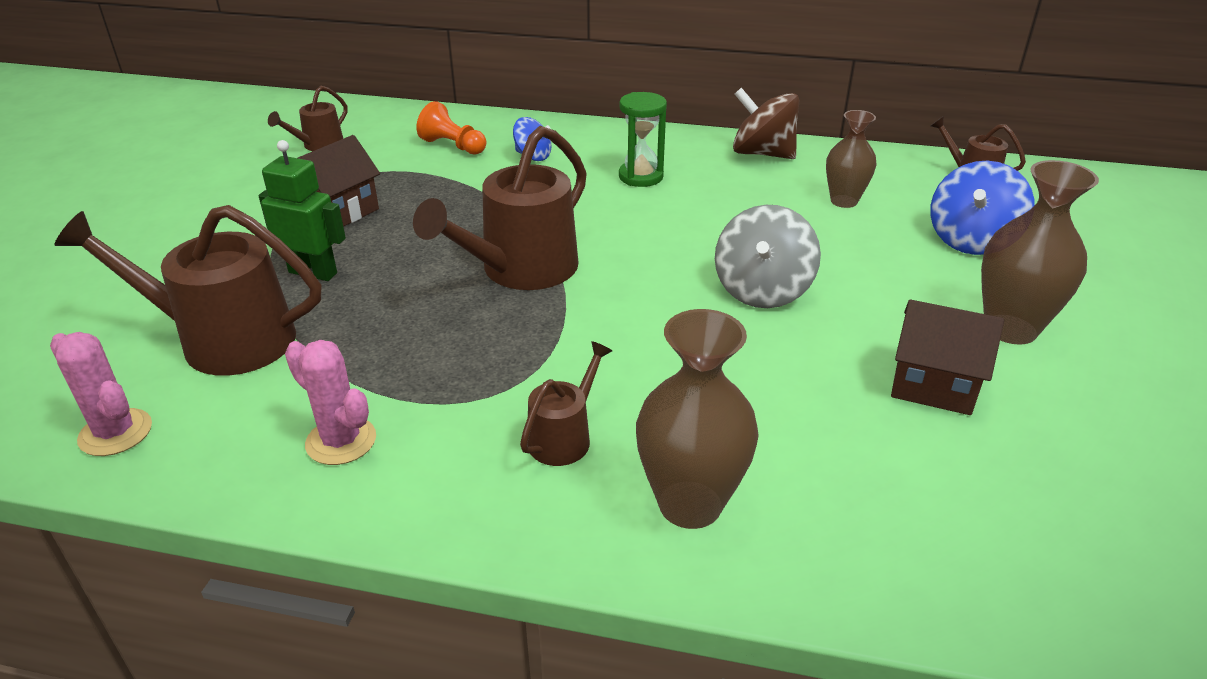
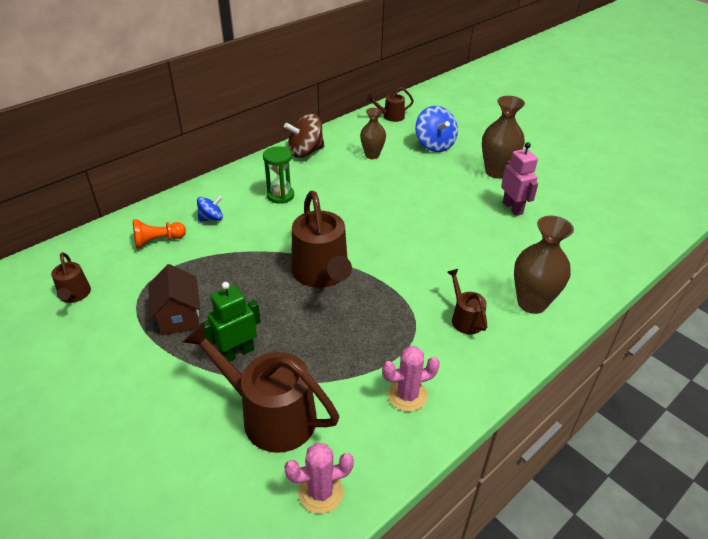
camera: 55 degrees left, 5 degrees up
(224, 340) = (270, 415): brown watering can -> brown watering can turned 75 degrees clockwise
(762, 290) = (415, 212): grey spinning top -> none
(933, 385) = (512, 208): brown house -> pink robot

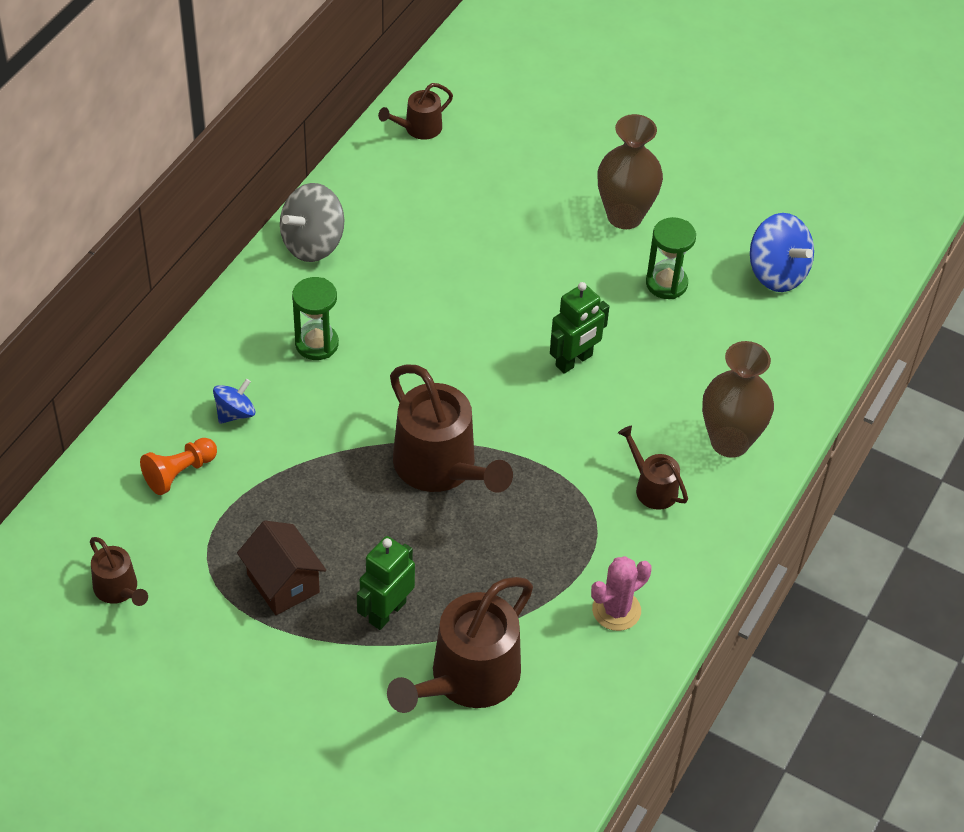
camera: 20 degrees left, 10 degrees up
(270, 415) = (467, 678): brown watering can -> brown watering can turned 60 degrees counterclockwise
(305, 152) = (313, 243): brown spinning top -> grey spinning top
(320, 492) = (563, 746): pink cactus -> none
(372, 155) = (422, 225): brown vase -> none
(434, 145) = (512, 179): blue spinning top -> blue spinning top (777, 273)
(437, 235) = (574, 361): none -> green robot
(512, 208) = (666, 283): pink robot -> green hourglass

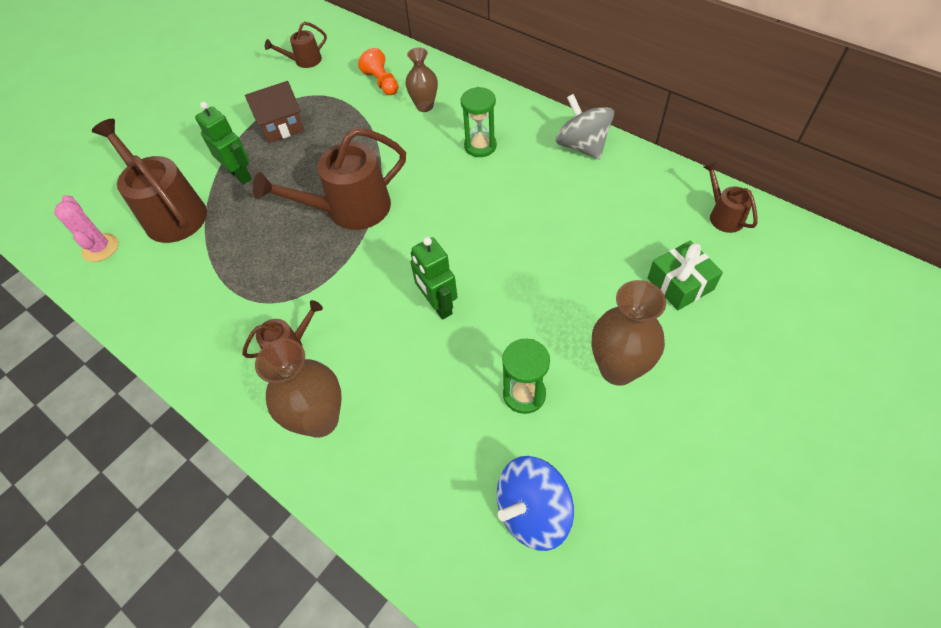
camera: 105 degrees right, 5 degrees up
(235, 413) = (424, 106): blue spinning top -> brown vase
(516, 167) = (680, 284): none -> green gift
(616, 610) = (185, 306): pink cactus -> pink cactus (100, 248)

